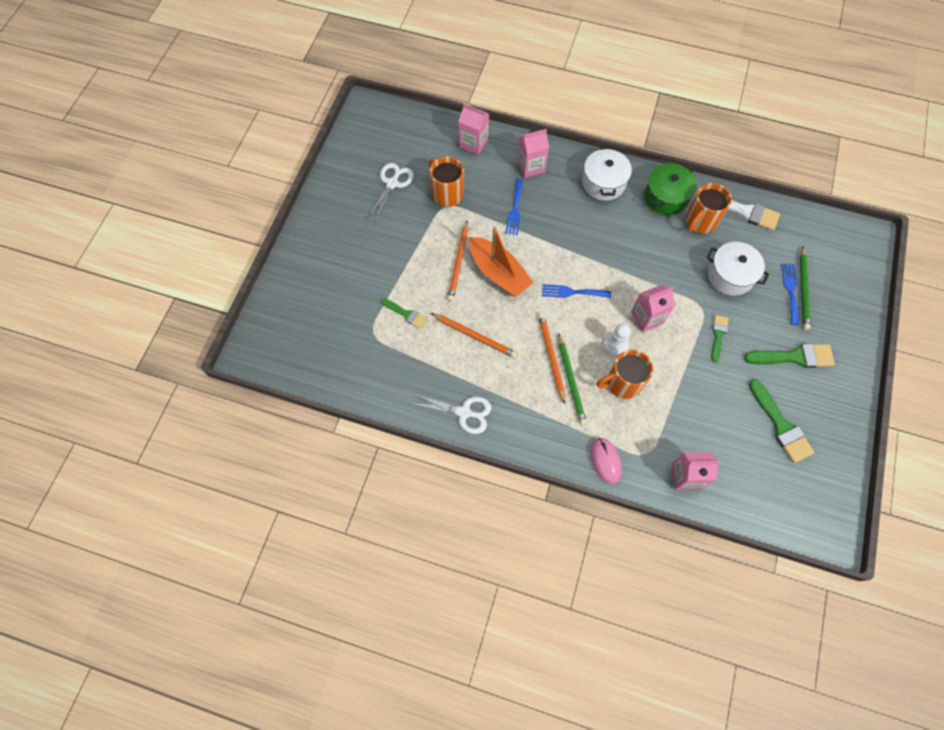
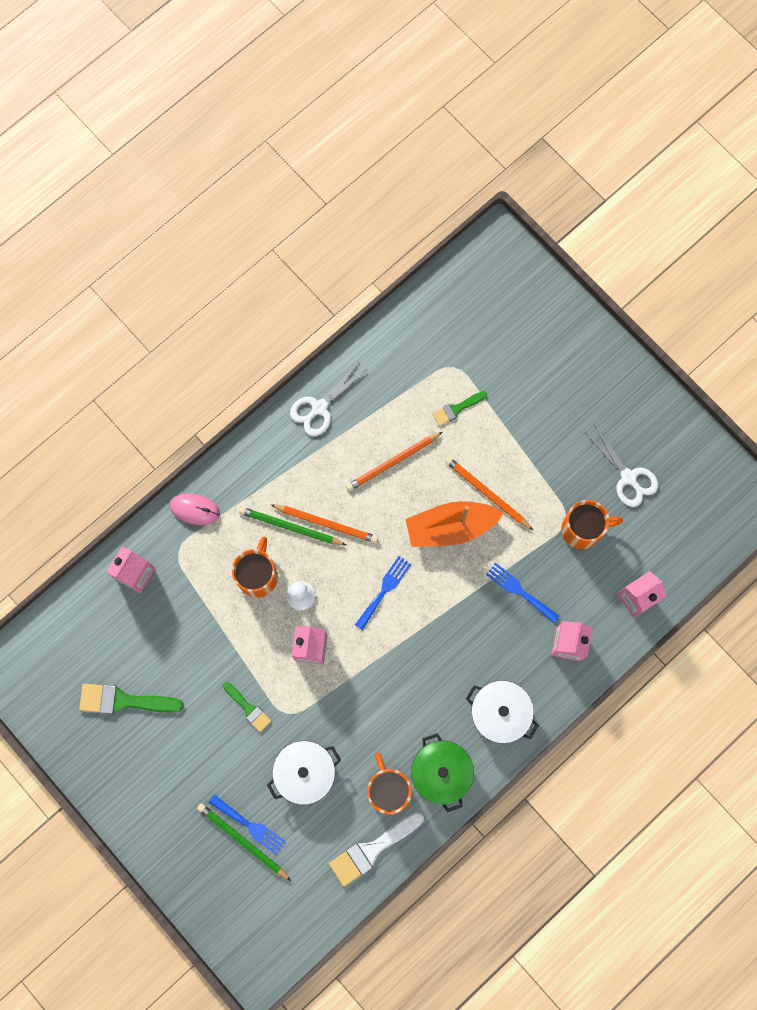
camera: 120 degrees right, 10 degrees up
(794, 357) = (179, 770): green brush -> none

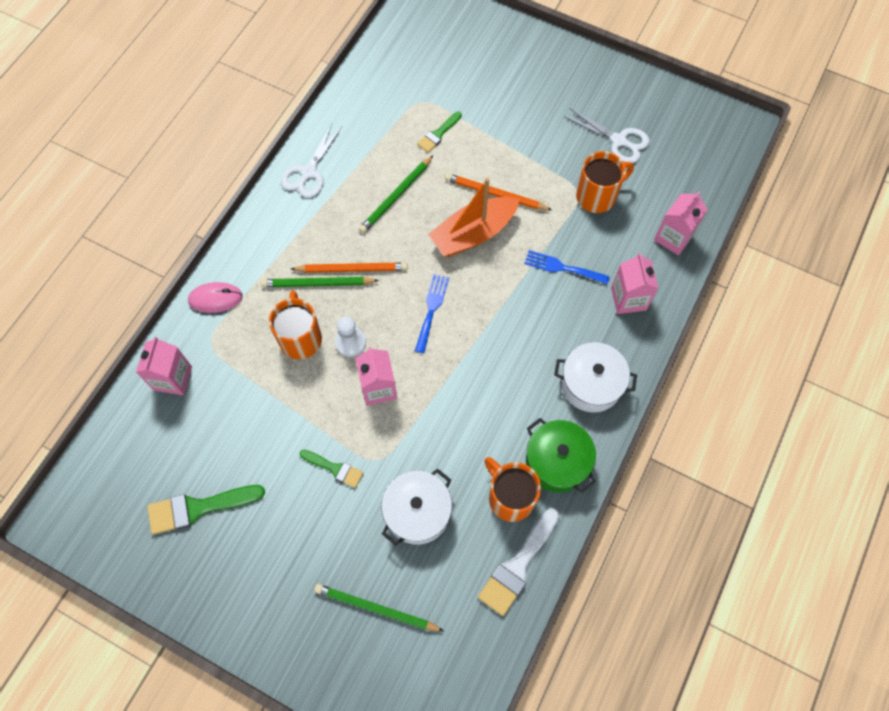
camera: 20 degrees left, 10 degrees down
(250, 825) = (378, 589): blue fork -> none
(392, 462) = (396, 196): orange pencil -> green pencil

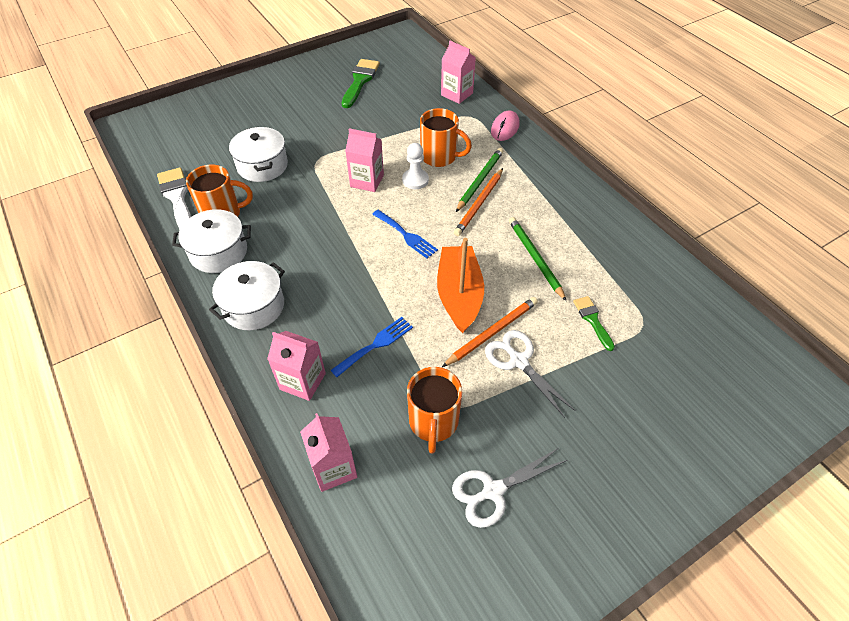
camera: 120 degrees right, 15 degrees down
(308, 172) = (595, 212): white scissors -> white scissors (519, 361)
(335, 468) = (329, 140): green brush -> none
(376, 608) = (227, 127): green pencil -> none
(557, 461) = (218, 252): green pot -> white pot

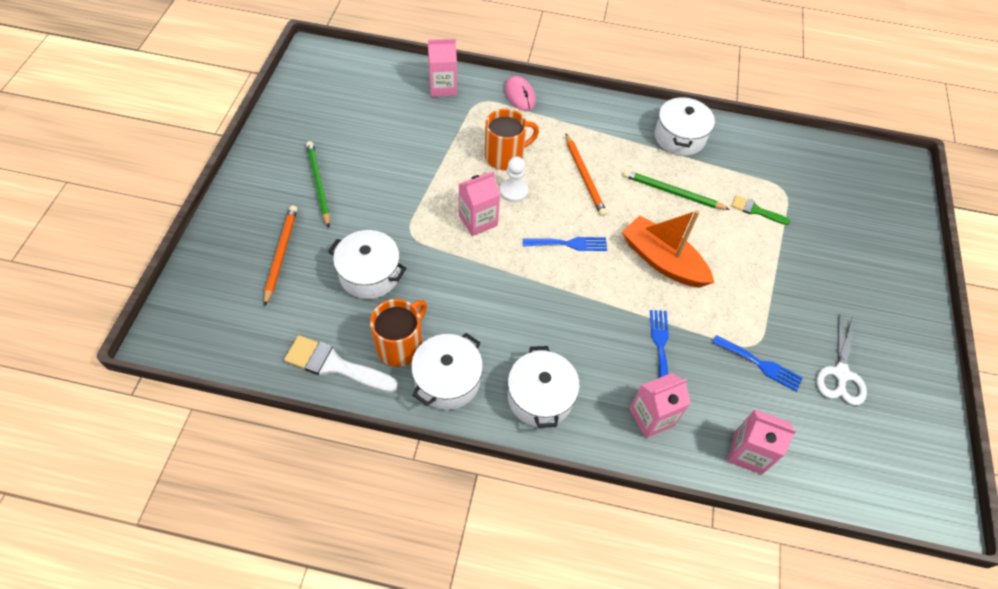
camera: 50 degrees left, 5 degrees up
(360, 81) = (340, 128): green brush -> none
(433, 422) = (760, 364): orange mug -> blue fork
(479, 180) = (560, 156): green pencil -> green pencil (318, 184)
(492, 332) = (714, 270): orange pencil -> orange pencil (281, 254)
(519, 361) = (753, 277): white scissors -> none
(597, 227) = (679, 137): none -> white pot

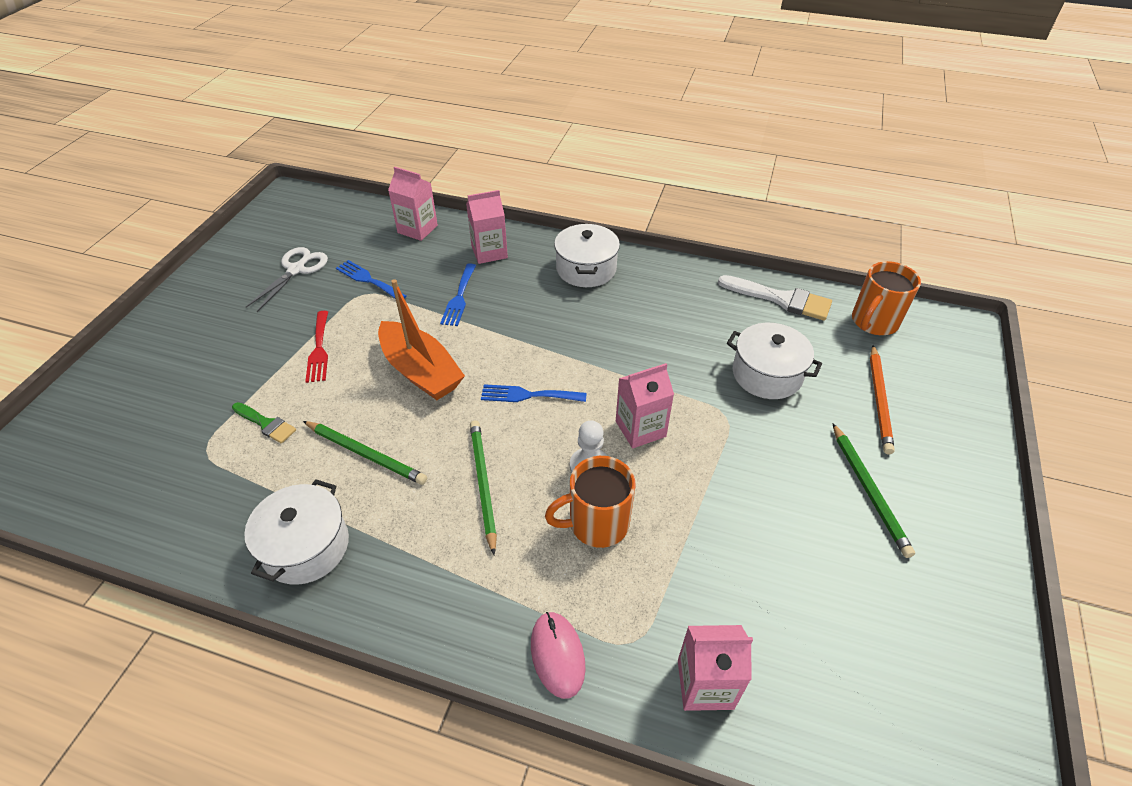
camera: 170 degrees left, 10 degrees down
(400, 345) = (720, 310): orange mug -> orange mug (873, 322)
(447, 380) = (671, 284): white pot -> none
(584, 176) = (483, 484): orange pencil -> green pencil
(757, 277) = (319, 350): none -> red fork

